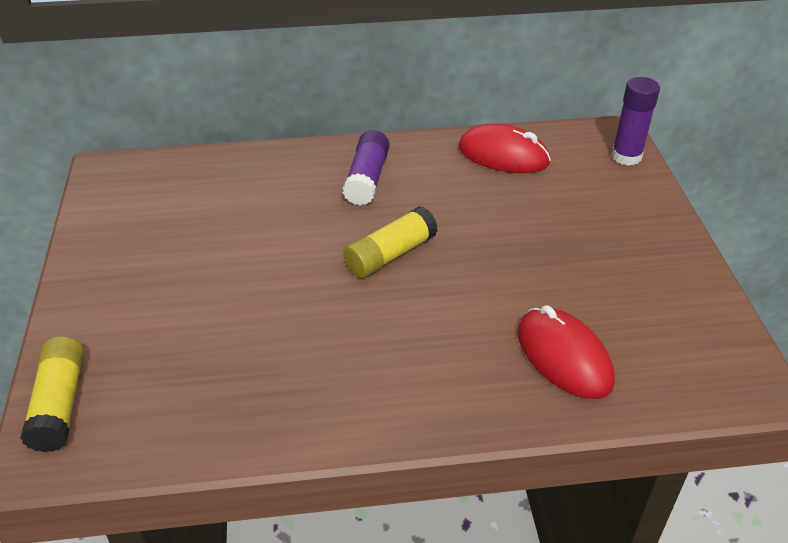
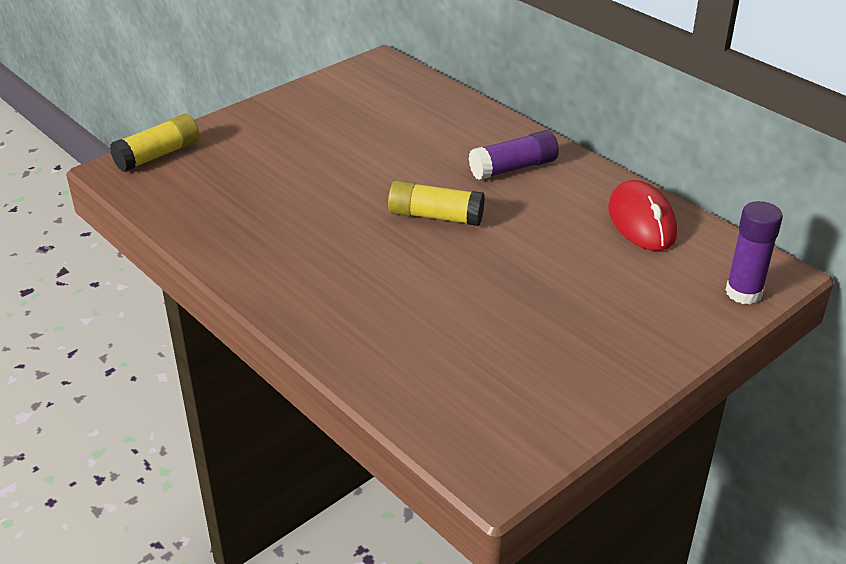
camera: 55 degrees right, 5 degrees down
(563, 357) = (413, 347): red mouse -> none

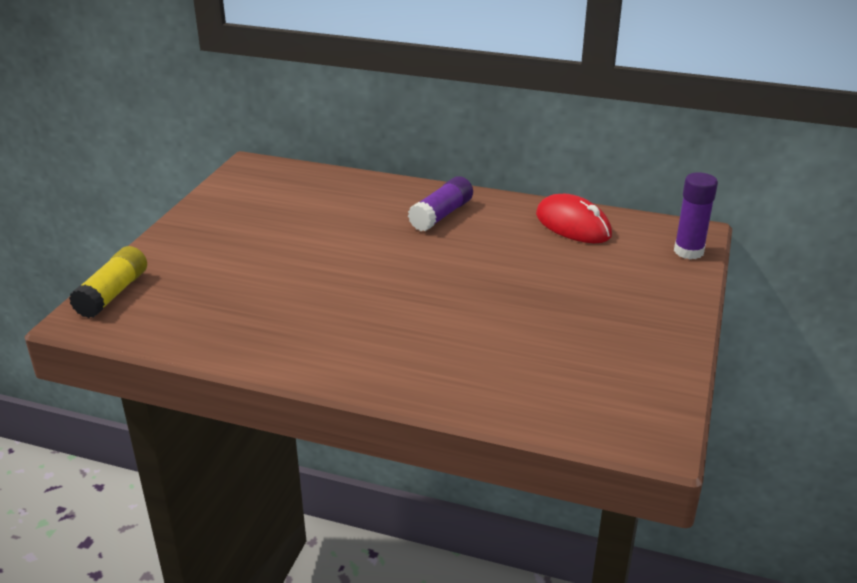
camera: 30 degrees left, 5 degrees down
(435, 216) = (417, 268): yellow glue stick -> none

